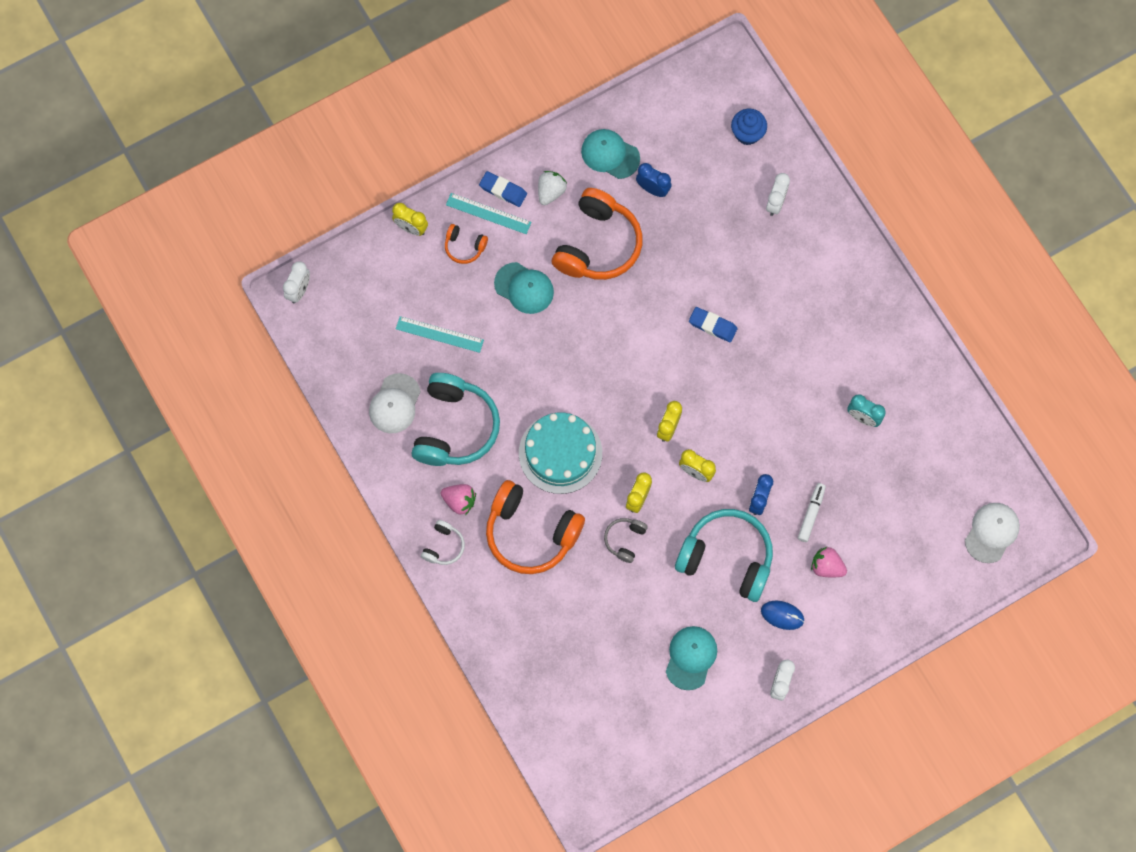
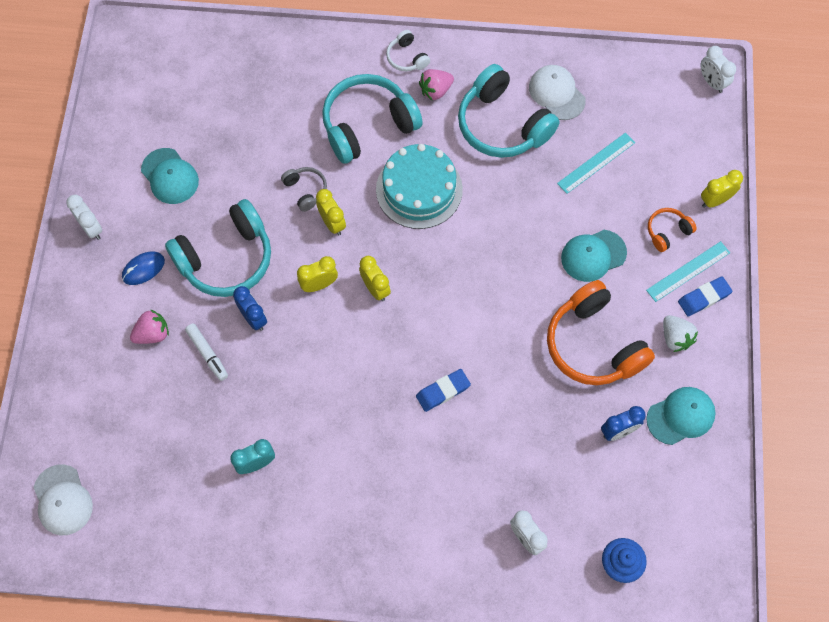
camera: 125 degrees right, 5 degrees down
(531, 533) = (368, 125): orange headphones -> turquoise headphones

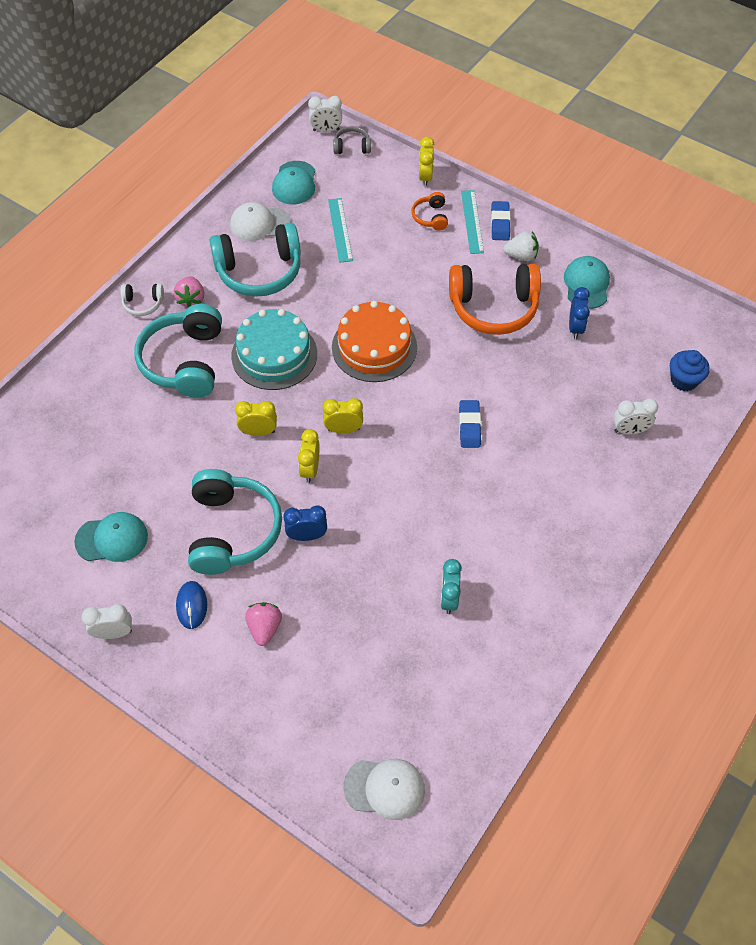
camera: 60 degrees left, 10 degrees down
(207, 354) = (316, 590): white marker -> none
(306, 190) = (211, 437): grey headphones -> grey headphones (352, 147)
(479, 265) = (374, 347): none -> orange cake
(593, 255) = (418, 271): turquoise cap -> turquoise cap (294, 183)

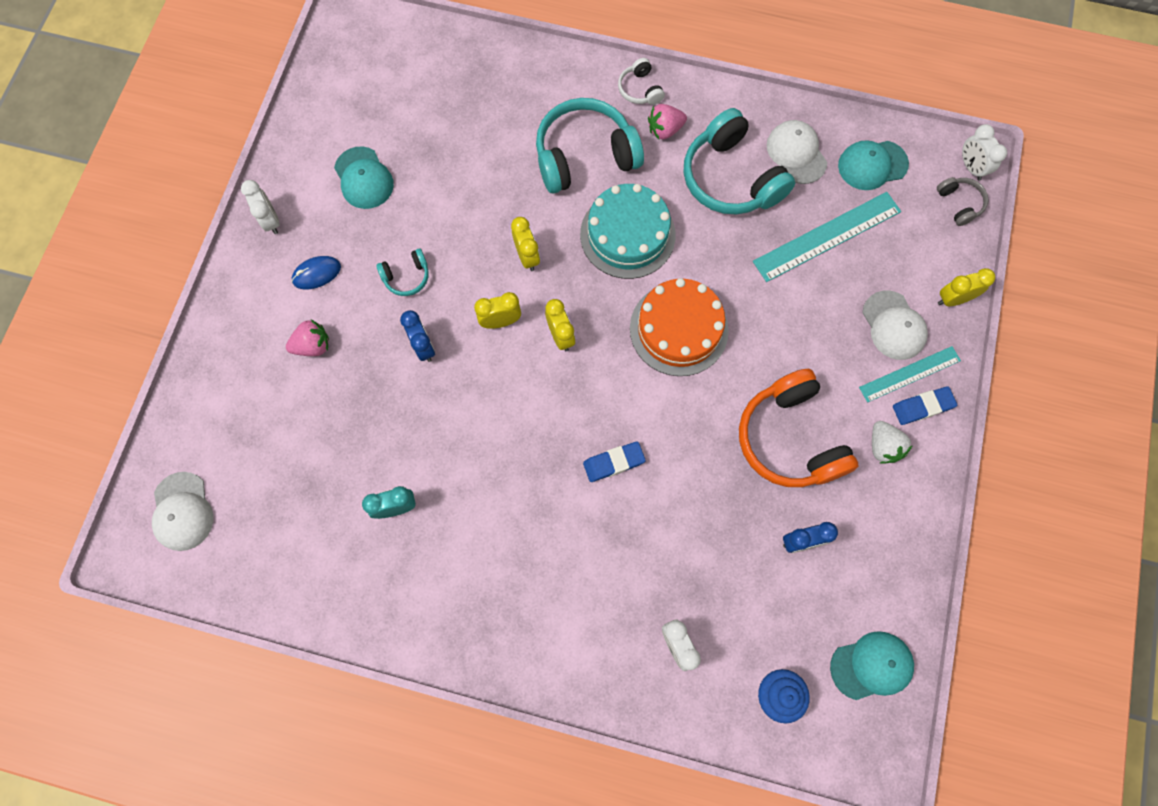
camera: 70 degrees right, 15 degrees up
(232, 530) = (407, 277): turquoise headphones -> turquoise headphones, size x0.46
(340, 230) = (827, 236): turquoise ruler -> turquoise ruler, size x1.57
(430, 217) = (893, 325): orange headphones -> white cap
(586, 284) = (874, 537): turquoise cap -> turquoise cap (871, 666)

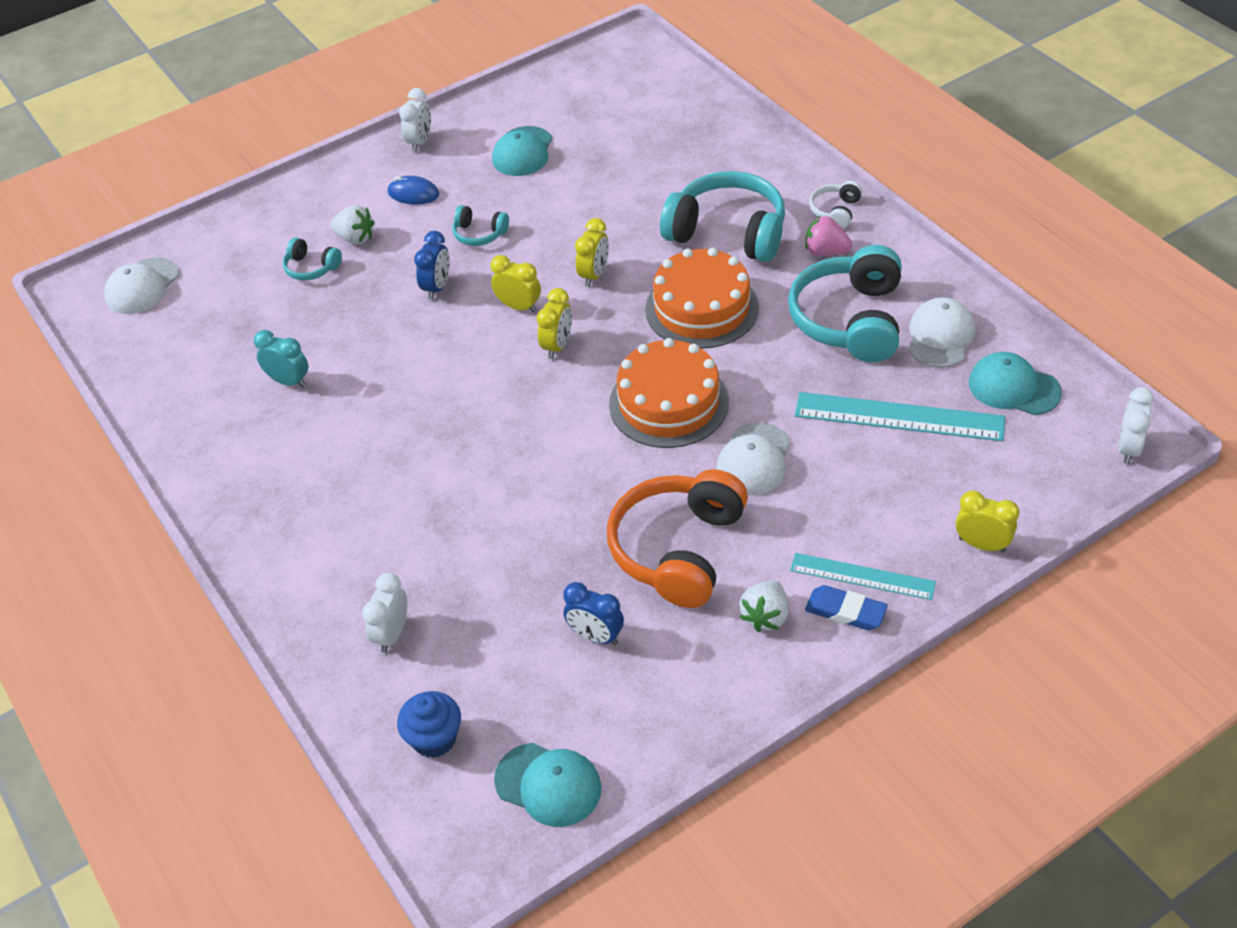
camera: 45 degrees right, 25 degrees down
(306, 397) = (311, 268): none -> turquoise headphones
(313, 346) = (355, 238): pink strawberry -> white strawberry
(614, 463) = (496, 464): blue eraser -> none
(627, 235) = (701, 308): turquoise cake -> orange cake
(893, 325) = (890, 527): white cap -> white cap (754, 459)
(959, 203) = (1080, 471): grey headphones -> none

